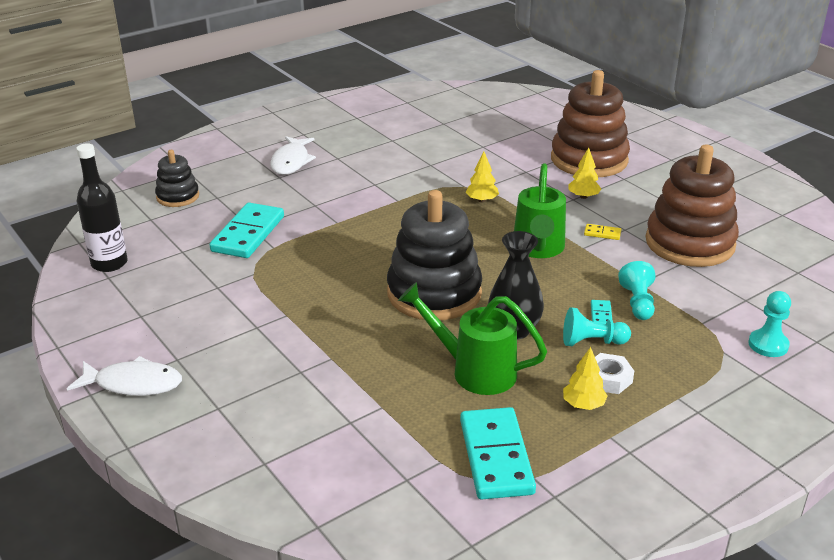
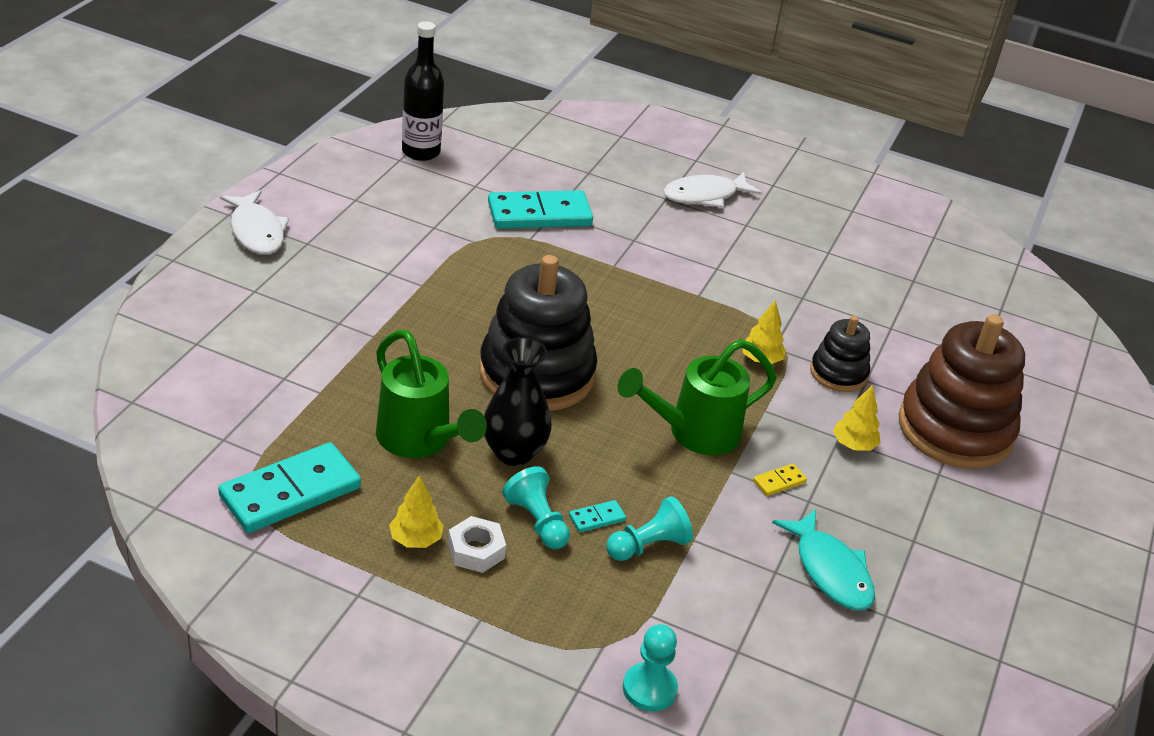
camera: 55 degrees right, 5 degrees up
(178, 196) = (567, 148): black stacking toy -> black stacking toy (838, 373)
(474, 371) = (419, 441): green watering can -> green watering can turned 150 degrees clockwise
(602, 233) = (779, 481): yellow domino -> yellow domino turned 75 degrees clockwise
(689, 243) = (830, 570): brown stacking toy -> turquoise fish

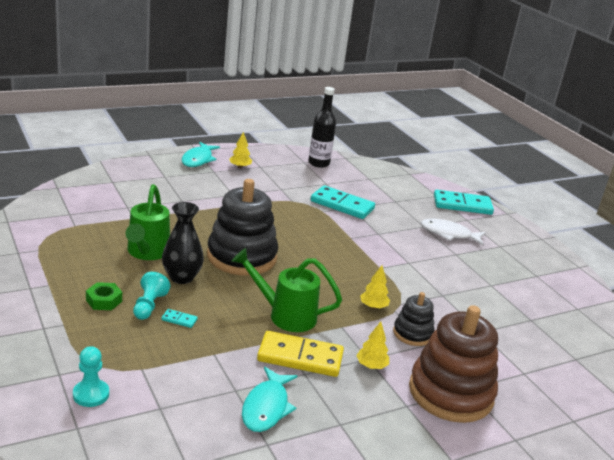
camera: 40 degrees right, 10 degrees down
(256, 231) = (198, 159): white fish -> turquoise fish
(290, 492) = (64, 242): turquoise domino -> turquoise domino (462, 205)
(416, 540) = (85, 283): yellow tree -> yellow tree (240, 167)
(476, 550) = (104, 300): white nut -> green nut
(648, 546) = (186, 343): turquoise pawn -> none
(779, 481) = (300, 357): yellow domino -> yellow domino, size x2.41

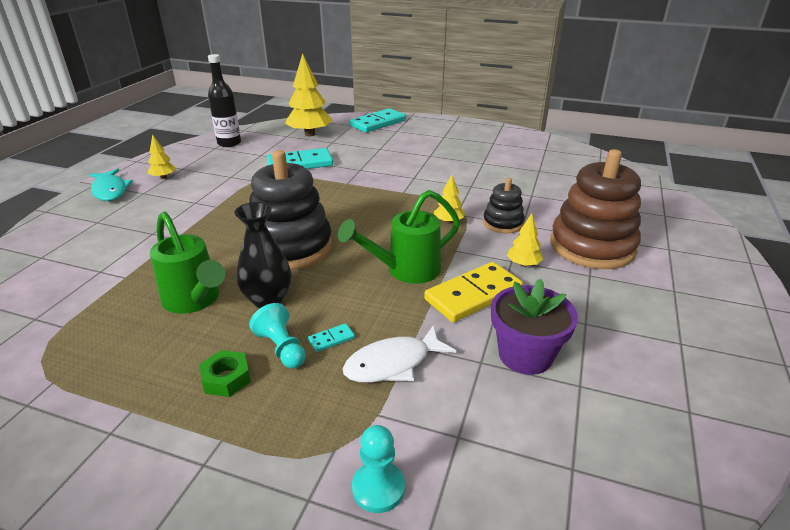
camera: 40 degrees left, 5 degrees up
(266, 407) = (525, 355): turquoise fish -> purple flower pot
(389, 186) = (310, 134): none -> yellow tree
(449, 234) = (403, 145): white fish -> white fish (393, 363)

